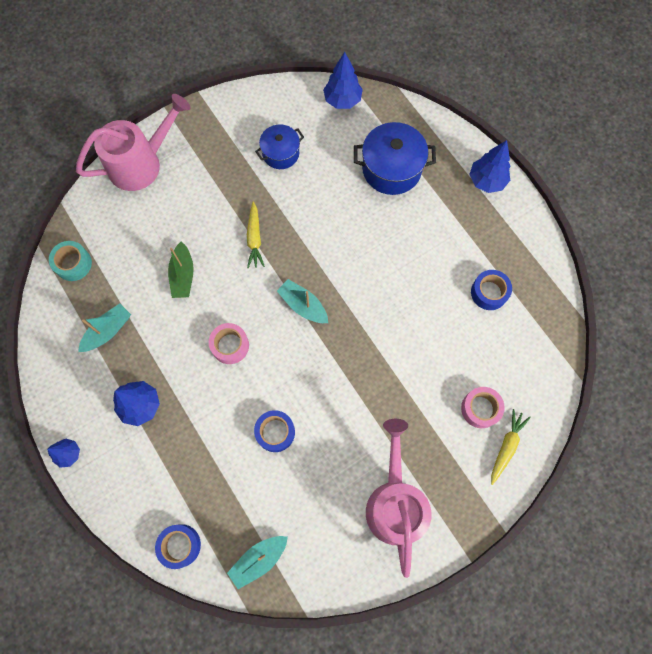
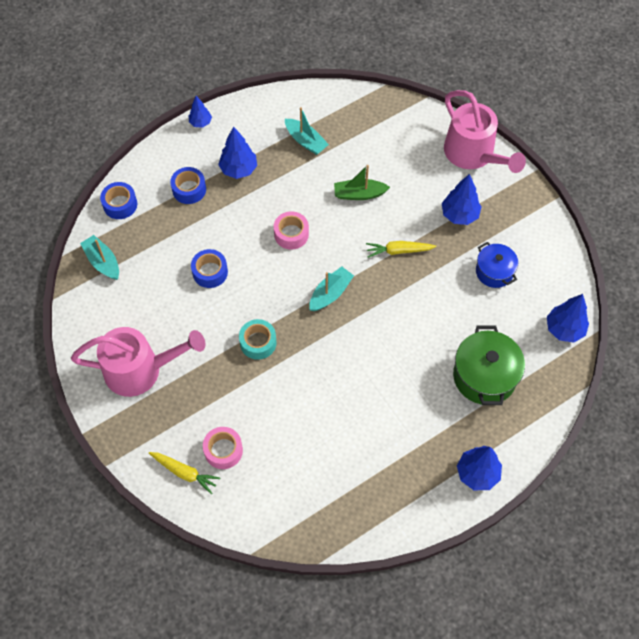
camera: 90 degrees right, 10 degrees down
(73, 264) = (368, 111): turquoise tape -> turquoise tape (258, 342)
(214, 180) = (459, 215): none -> blue tree
(391, 169) = (484, 376): blue pot -> green pot
(489, 292) = (345, 467): blue tape -> blue tape (189, 189)

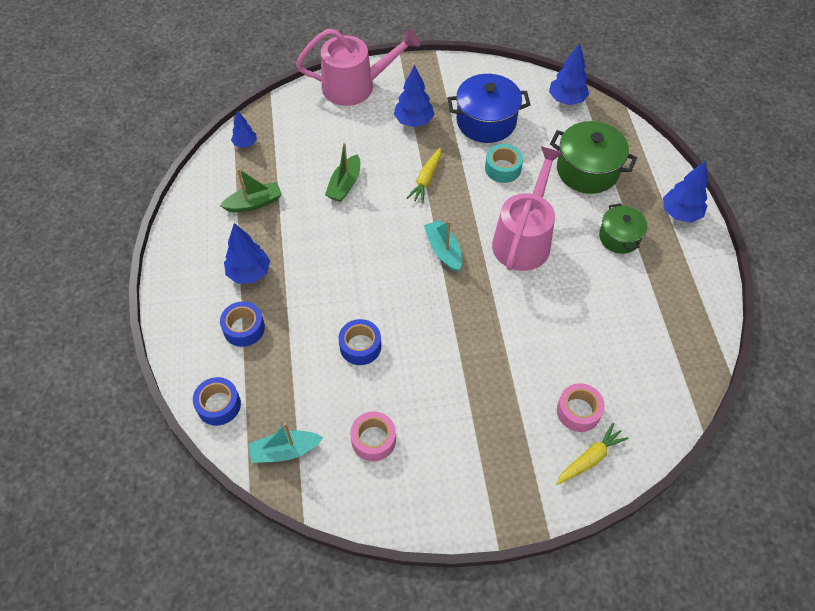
camera: 65 degrees left, 5 degrees down
(141, 370) = (446, 459): pink watering can -> pink watering can (524, 238)
(200, 123) = (165, 286): blue tree -> blue tree (245, 144)
(258, 342) = (467, 333): turquoise tape -> turquoise tape (503, 168)
(291, 234) = (357, 257): pink tape -> pink tape (373, 440)
(305, 141) = (254, 203): turquoise boat -> green boat
(419, 428) = (619, 237): none -> green pot
(494, 271) = (486, 121): blue pot -> blue pot, size x1.59

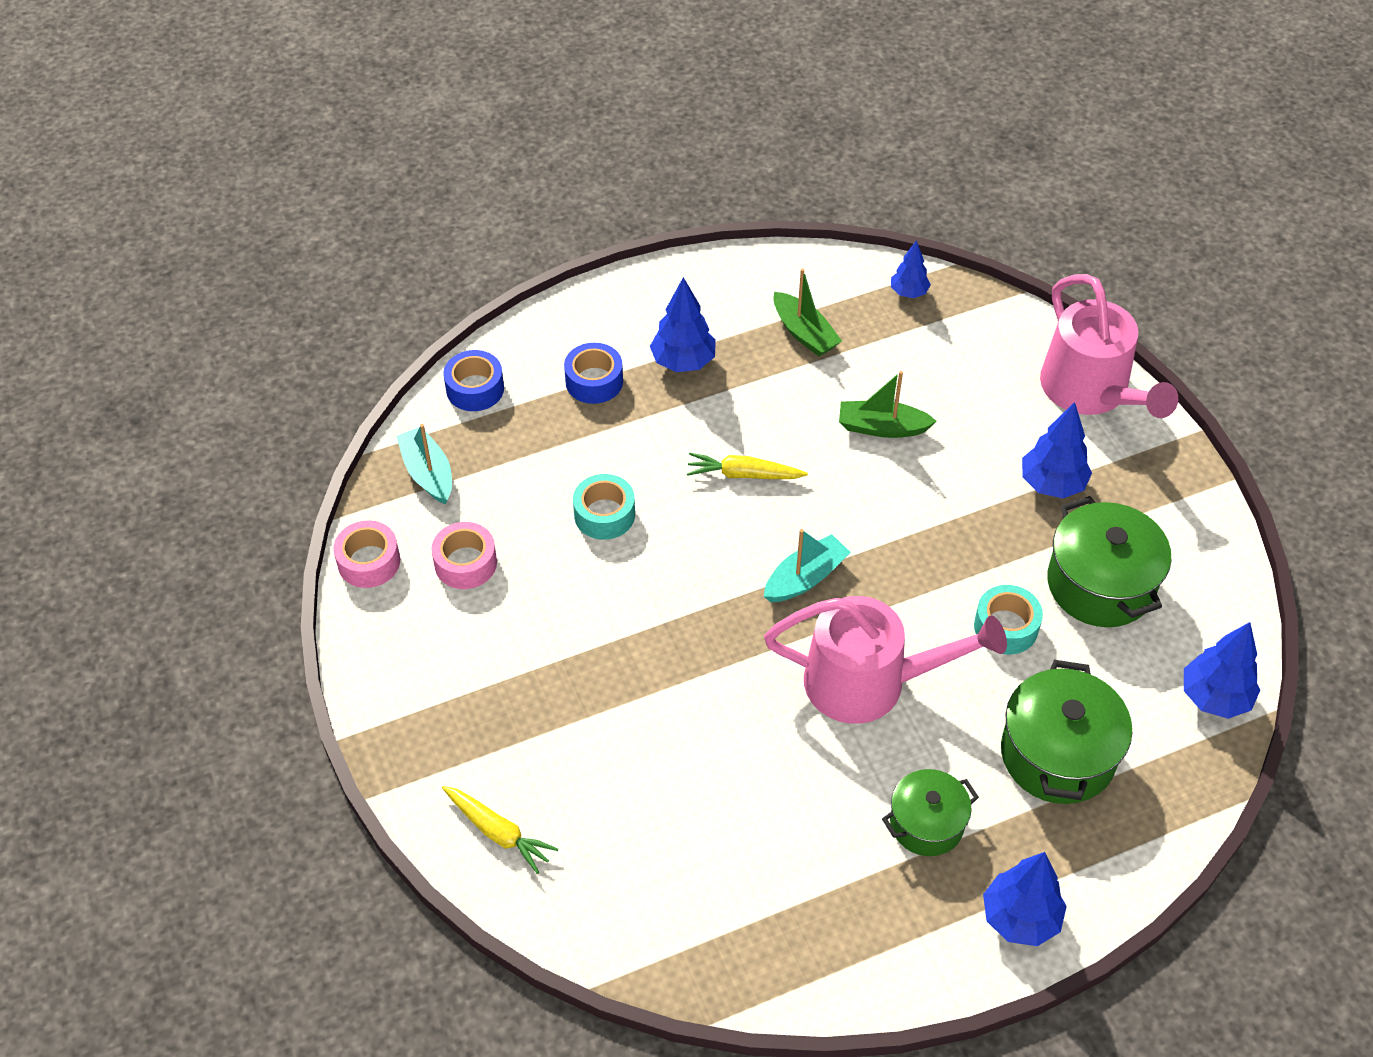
camera: 75 degrees right, 5 degrees down
(360, 346) = (604, 514): blue tape -> turquoise tape
(426, 180) = (936, 527): yellow carrot -> yellow carrot (743, 474)
(486, 121) = (1100, 584): blue pot -> green pot
(578, 411) = (572, 806): pink tape -> pink tape (369, 562)

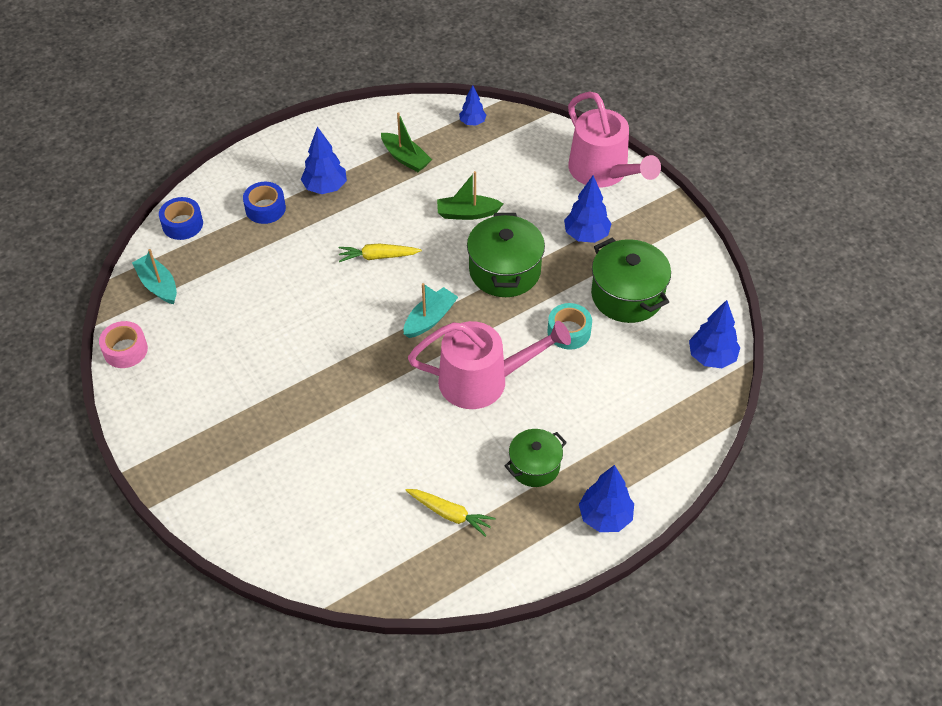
camera: 10 degrees left, 0 degrees up
(465, 563) = (194, 341): pink tape -> none
(498, 832) = (244, 516): yellow carrot -> yellow carrot (450, 514)
(604, 514) = (286, 296): turquoise tape -> none
(1057, 754) = (614, 409): green pot -> green pot (504, 271)

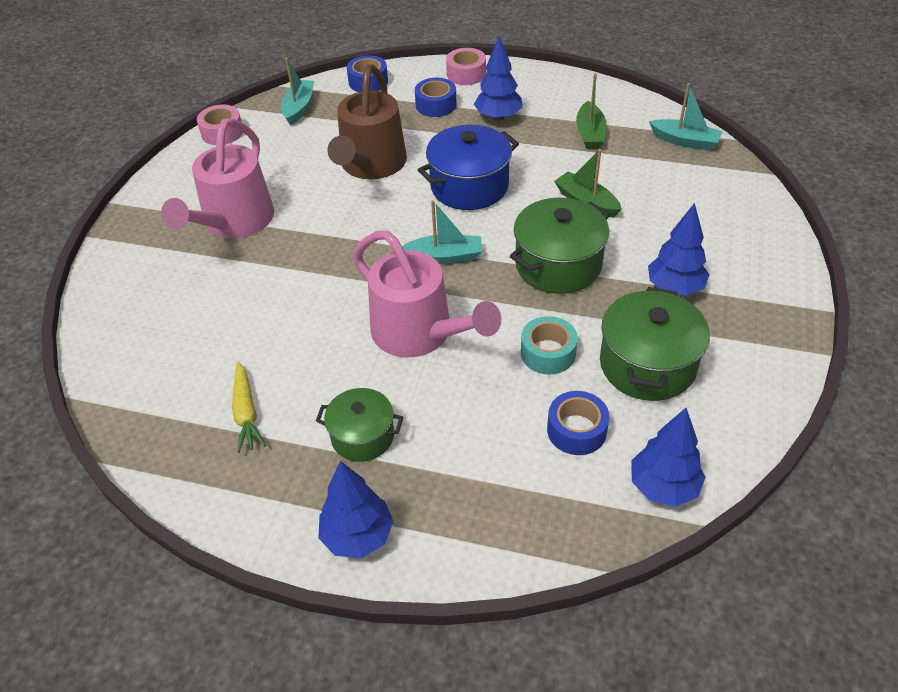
camera: 50 degrees right, 5 degrees down
(252, 166) = (466, 74): none -> pink tape
(286, 291) = (371, 166): none -> brown watering can
(378, 257) = (469, 186): yellow carrot -> blue pot
(472, 122) = (685, 141): blue tree -> turquoise boat
(603, 172) = (763, 249): pink watering can -> pink watering can (233, 223)
(637, 363) = (576, 430): none -> blue tape

